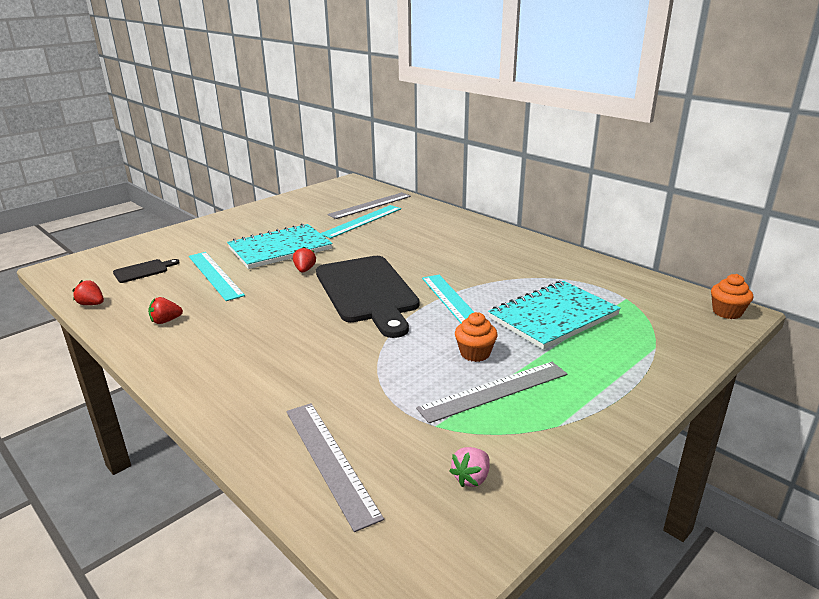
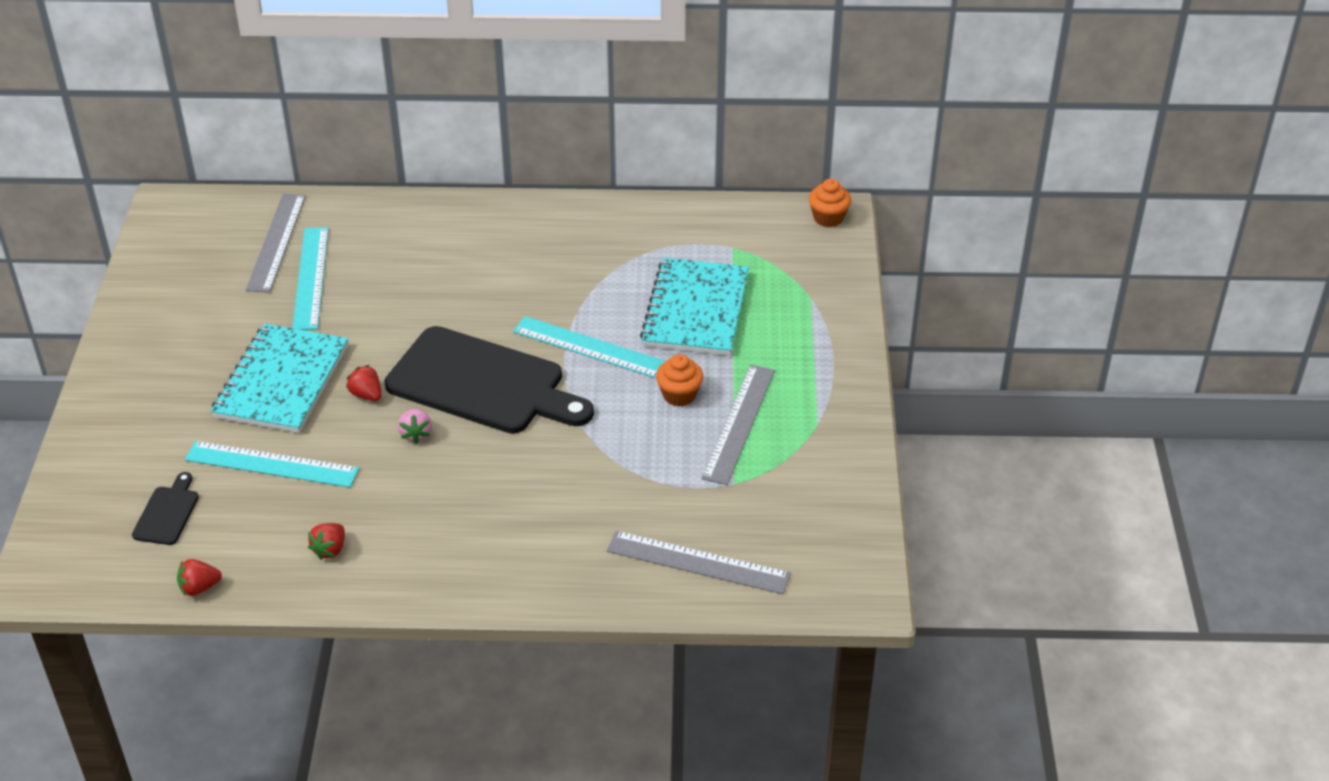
camera: 45 degrees left, 15 degrees up
(471, 478) = (808, 506): pink strawberry -> pink strawberry (416, 434)

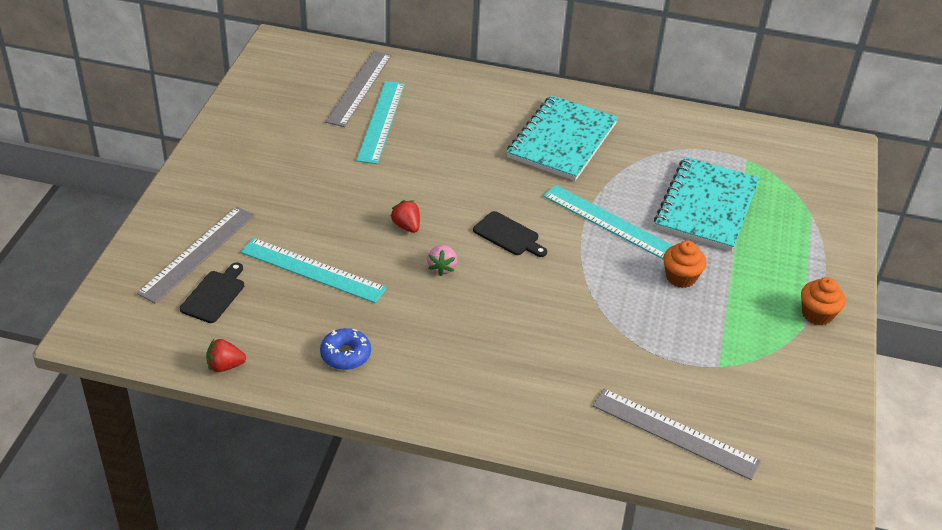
camera: 10 degrees right, 0 degrees up
(281, 381) = (337, 201): turquoise notebook -> turquoise notebook (562, 140)
(330, 549) = (345, 354): red strawberry -> blue donut
(483, 384) = (508, 235): black cutting board -> black cutting board, size x0.42
(739, 423) = (731, 313): grey ruler -> grey ruler (197, 253)
(828, 218) = (835, 149): orange cupcake -> orange cupcake (817, 314)

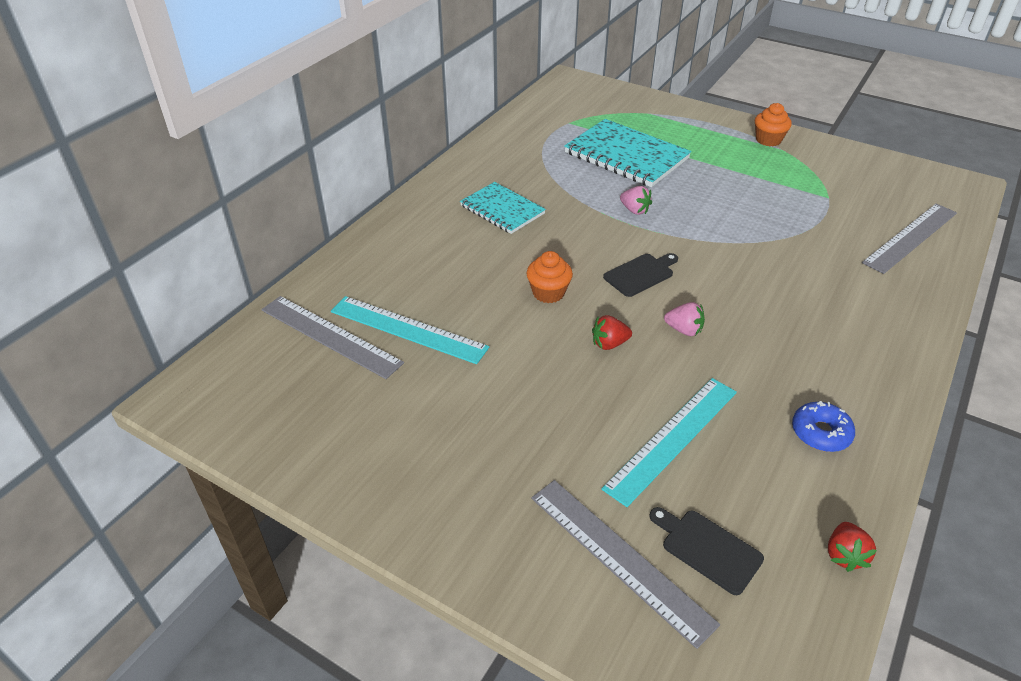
camera: 70 degrees left, 0 degrees up
(562, 140) = (502, 210): turquoise notebook -> turquoise notebook, size x0.63
(608, 222) = (634, 210): turquoise ruler -> pink strawberry
(680, 277) = (717, 190): orange cupcake -> orange cupcake (548, 293)

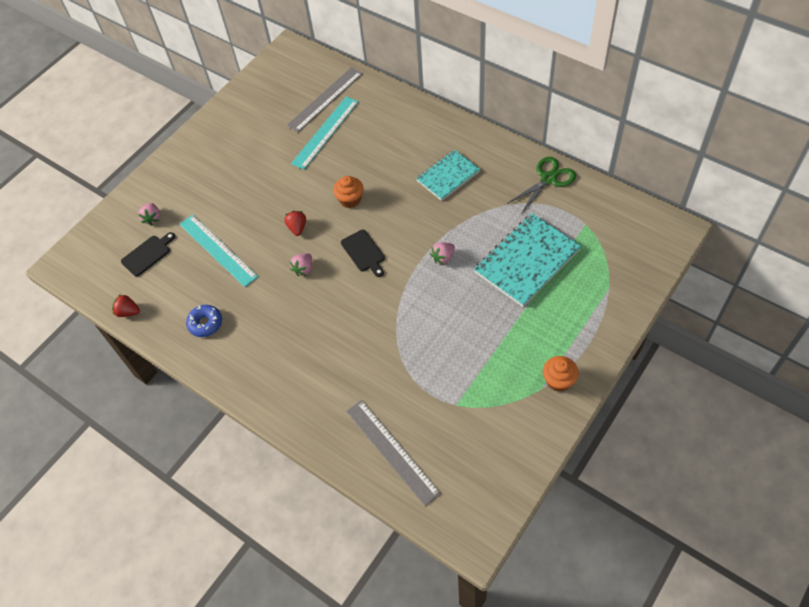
camera: 100 degrees right, 15 degrees up
(506, 142) = (548, 179): none -> green scissors
(619, 558) = (153, 218): grey ruler -> pink strawberry

